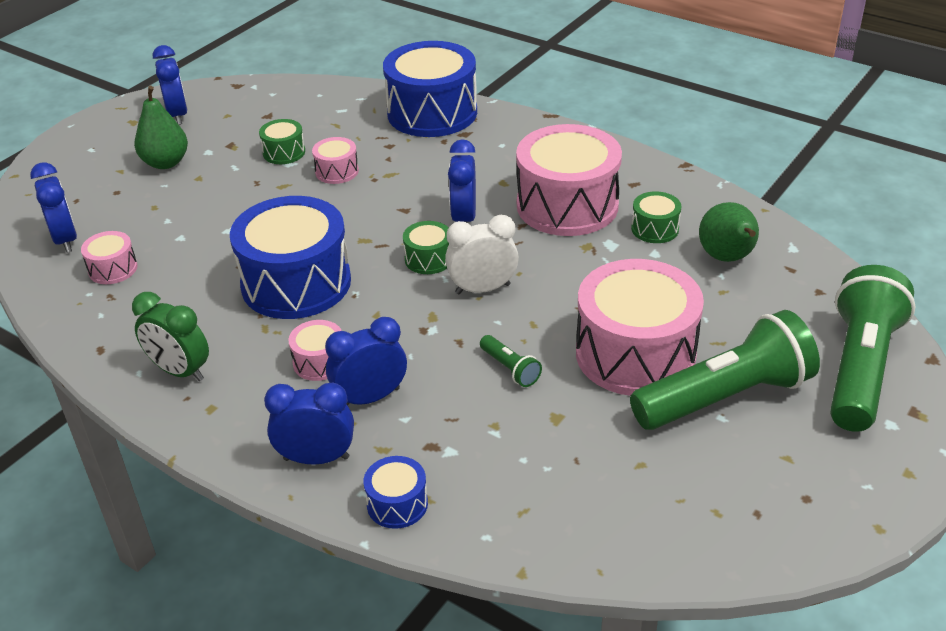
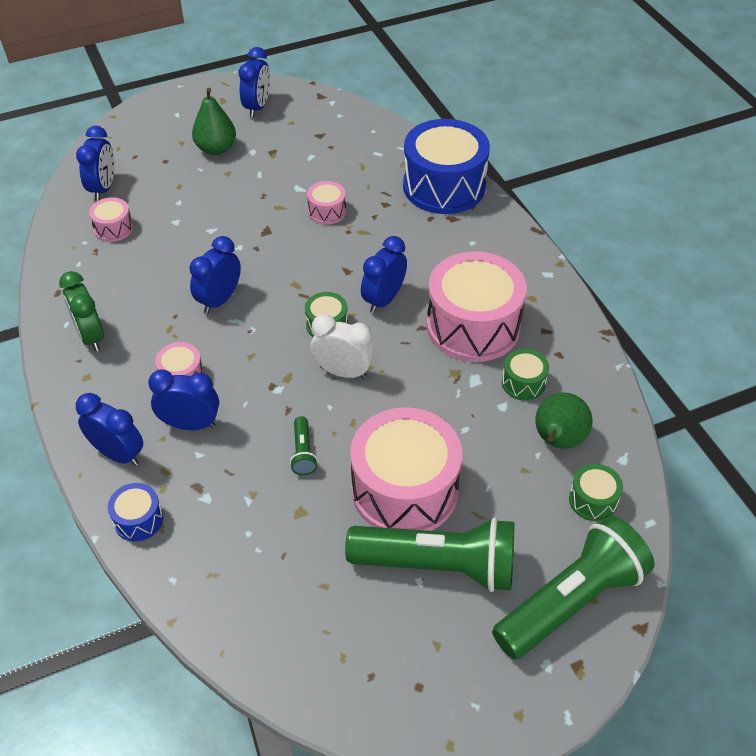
camera: 30 degrees right, 10 degrees up
(284, 152) = (303, 176): green drum -> green drum (593, 500)
(296, 283) = (219, 300): blue drum -> blue clock

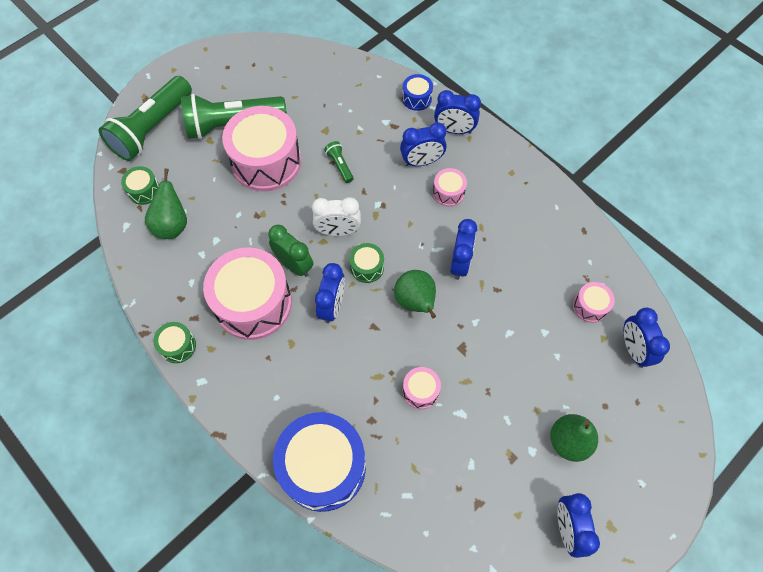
camera: 160 degrees right, 15 degrees up
(90, 336) = (531, 202): green clock -> green clock (294, 265)
(290, 279) = (415, 302): none -> green pear
(523, 383) = (204, 263): green drum -> green drum (178, 346)

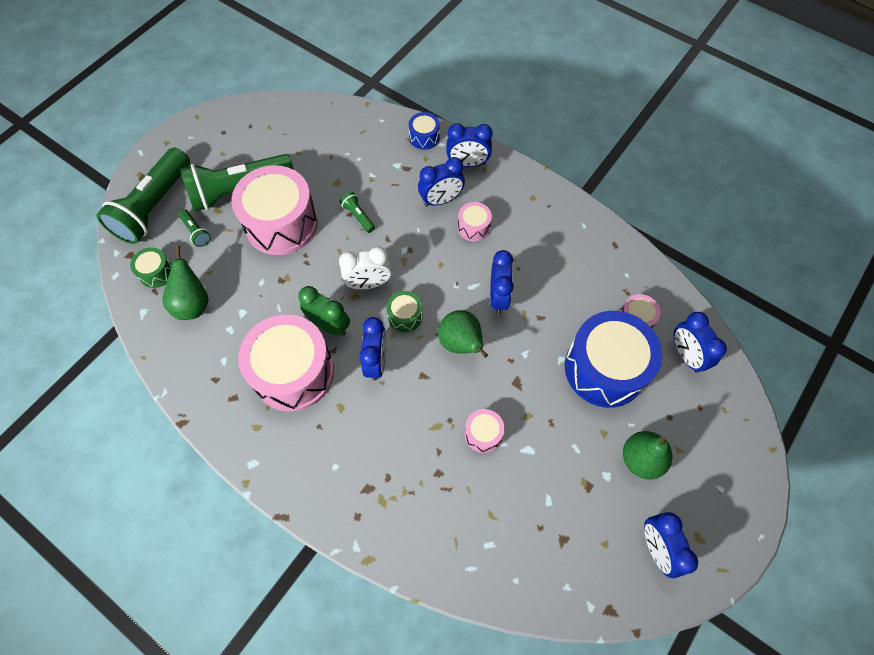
camera: 10 degrees left, 0 degrees up
(178, 346) = (221, 430): green drum -> none
(186, 158) = (196, 232): none -> green flashlight
(323, 466) = (397, 531): blue drum -> blue drum (605, 368)

